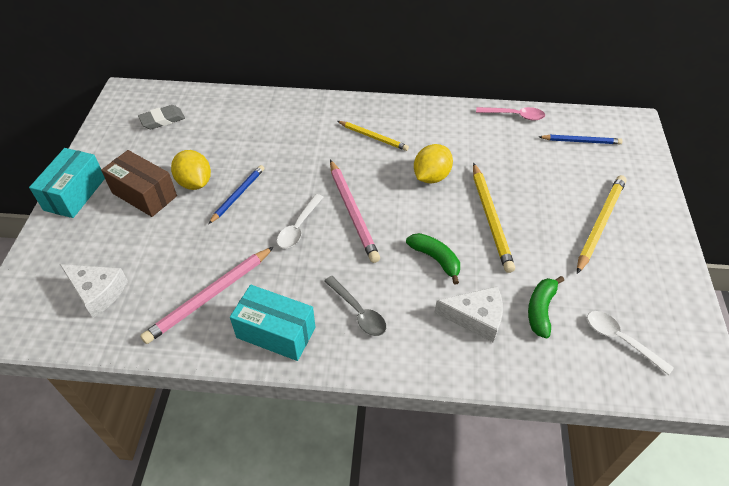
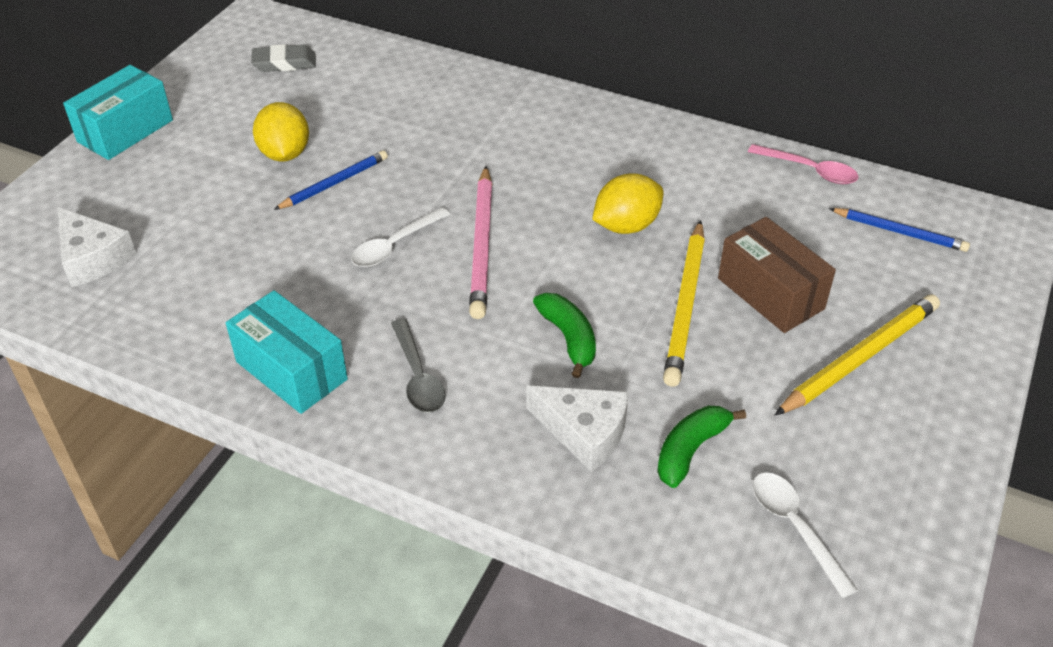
camera: 20 degrees right, 5 degrees down
(144, 194) = (211, 153): brown box -> brown box (770, 293)
(210, 296) = (229, 301): pink pencil -> none
(373, 137) = (568, 151): yellow pencil -> none

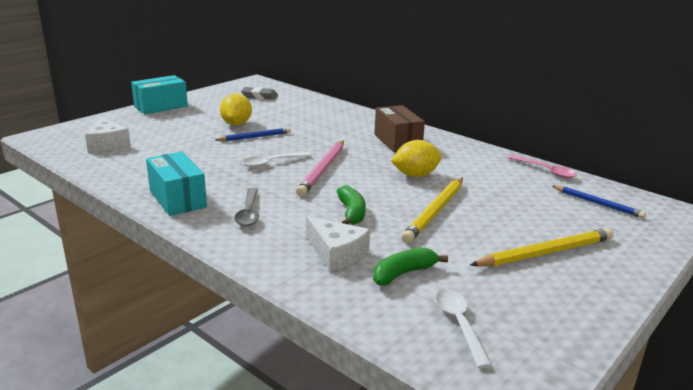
camera: 15 degrees right, 20 degrees down
(770, 293) = (495, 215): brown box -> brown box (397, 142)

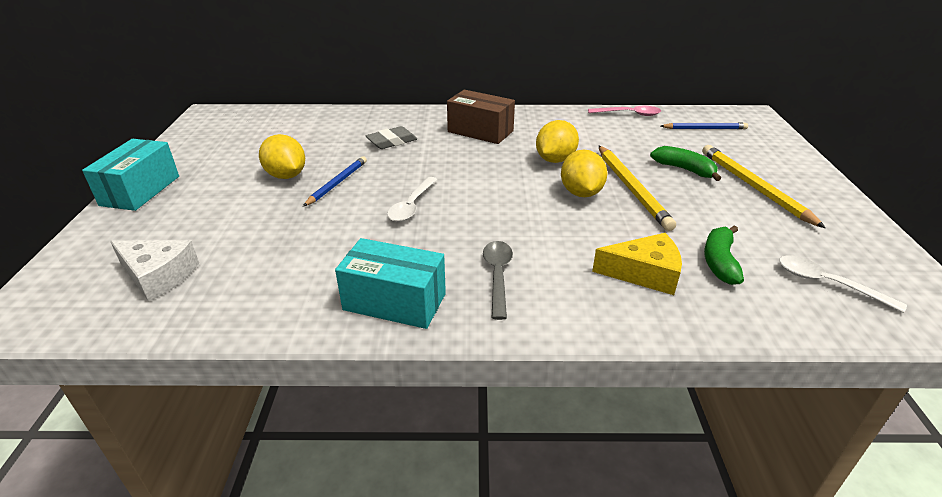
camera: 40 degrees left, 10 degrees up
(249, 213) = (497, 276): grey spoon -> grey spoon turned 135 degrees counterclockwise
(259, 96) = (249, 131): grey eraser -> grey eraser (392, 141)
(322, 170) = (473, 190): pink pencil -> none
(336, 253) = (644, 273): white cheese -> yellow cheese
(352, 213) = (579, 224): green banana -> green banana (684, 169)
(391, 199) = (581, 193): none -> yellow lemon
(545, 253) = (754, 187): yellow pencil -> yellow pencil turned 45 degrees counterclockwise

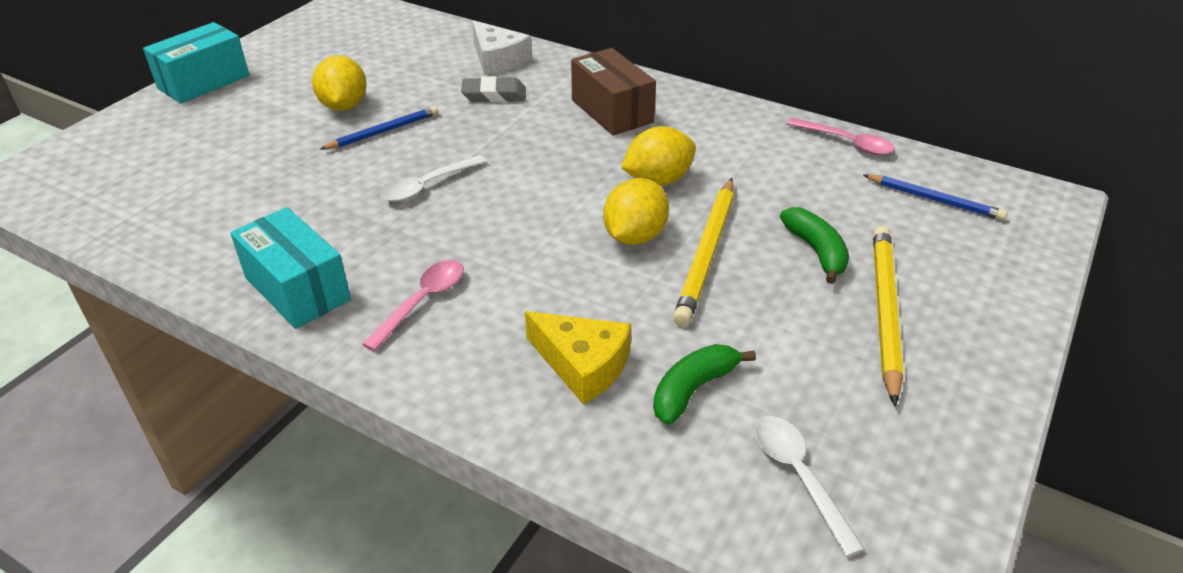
camera: 30 degrees right, 5 degrees up
(158, 276) = (138, 181): white cheese -> white cheese (497, 59)
(497, 276) = (422, 302): grey spoon -> pink spoon

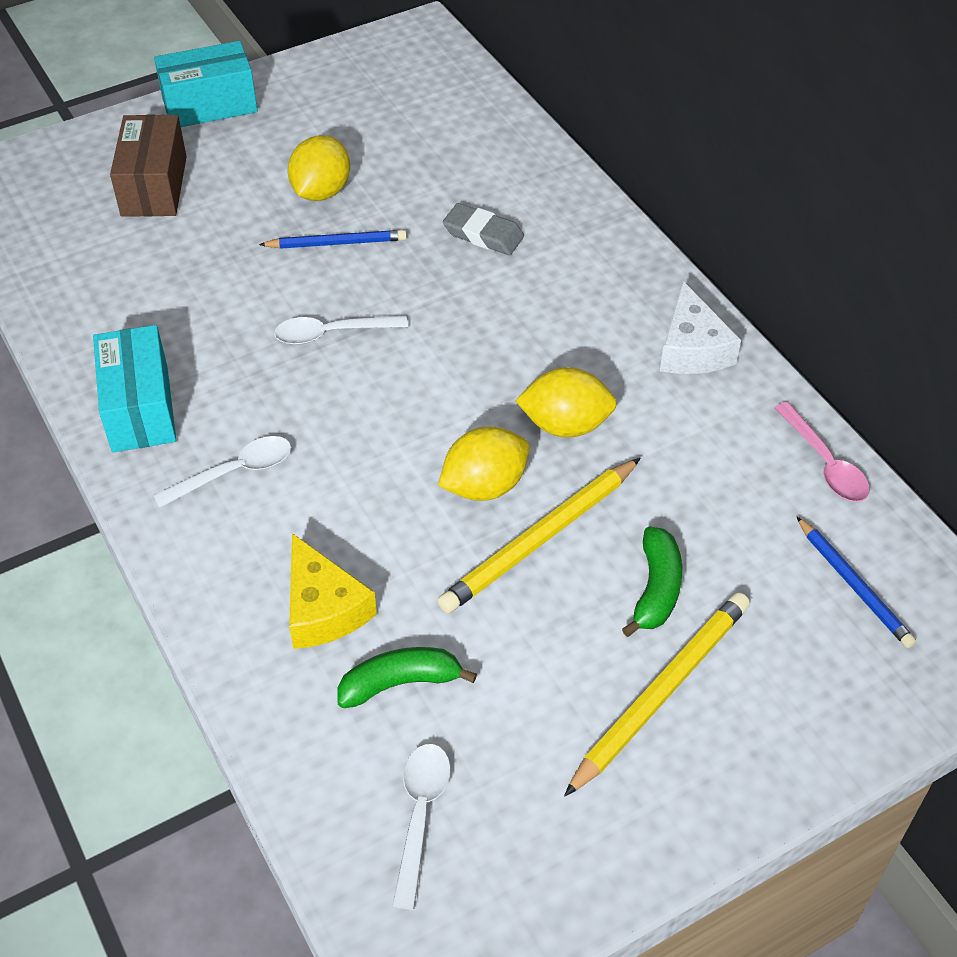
camera: 30 degrees right, 10 degrees up
(422, 302) = (234, 472): pink spoon -> white spoon
(497, 59) = (525, 182): white cheese -> white cheese (692, 348)
(612, 111) = (592, 308): brown box -> brown box (154, 186)

